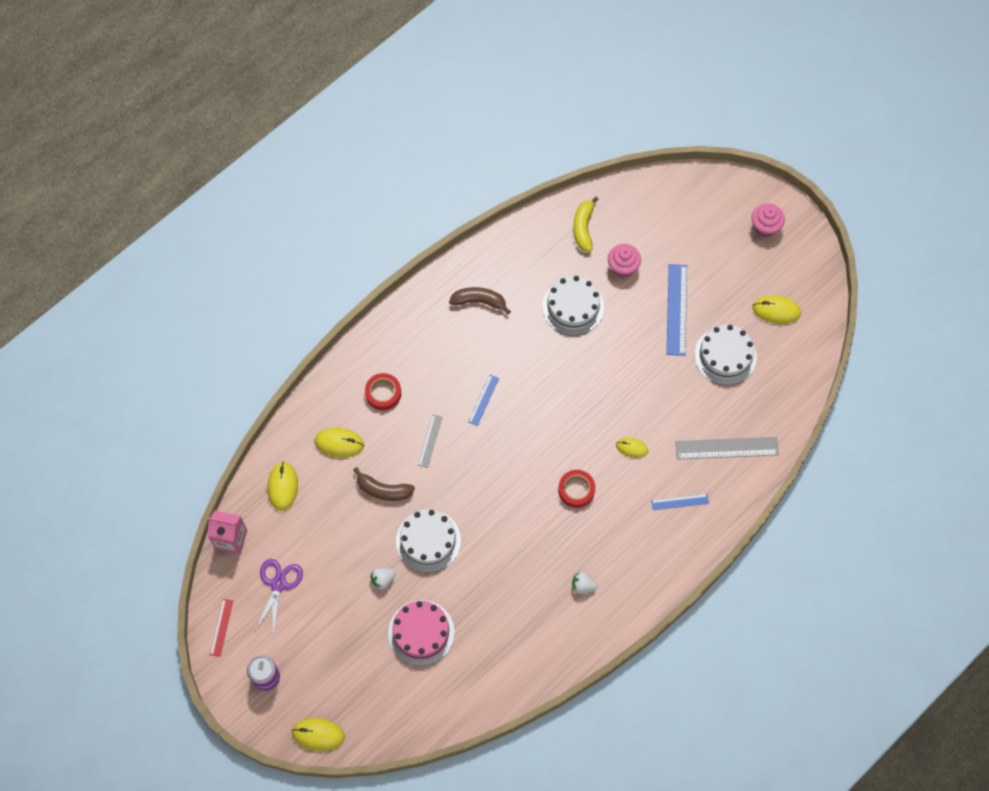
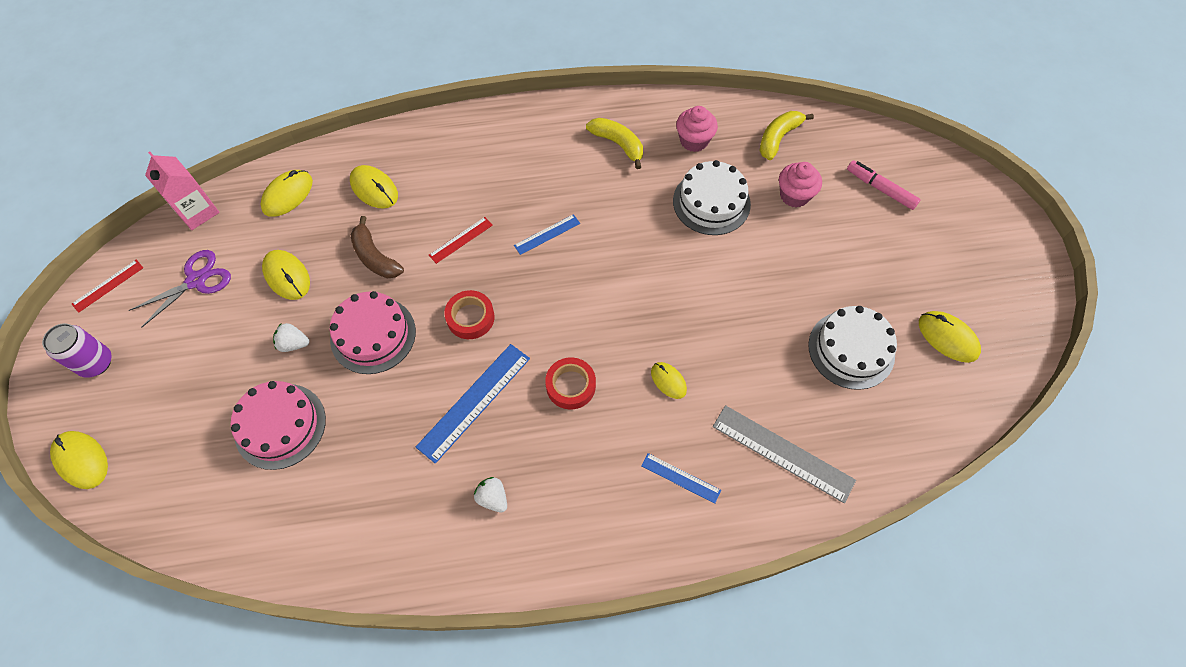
camera: 35 degrees right, 5 degrees down
(336, 541) = (287, 276): none -> yellow mouse
(383, 393) = (455, 170): red tape -> red tape (470, 318)
(428, 541) = (373, 335): white cake -> pink cake
(430, 441) = (461, 240): grey ruler -> red ruler
(479, 301) = (618, 144): brown banana -> yellow banana
(674, 226) = (880, 189): none -> pink marker
(676, 309) = (826, 269): blue ruler -> blue ruler (474, 402)
(765, 227) = (989, 245): pink cupcake -> pink cupcake (694, 141)

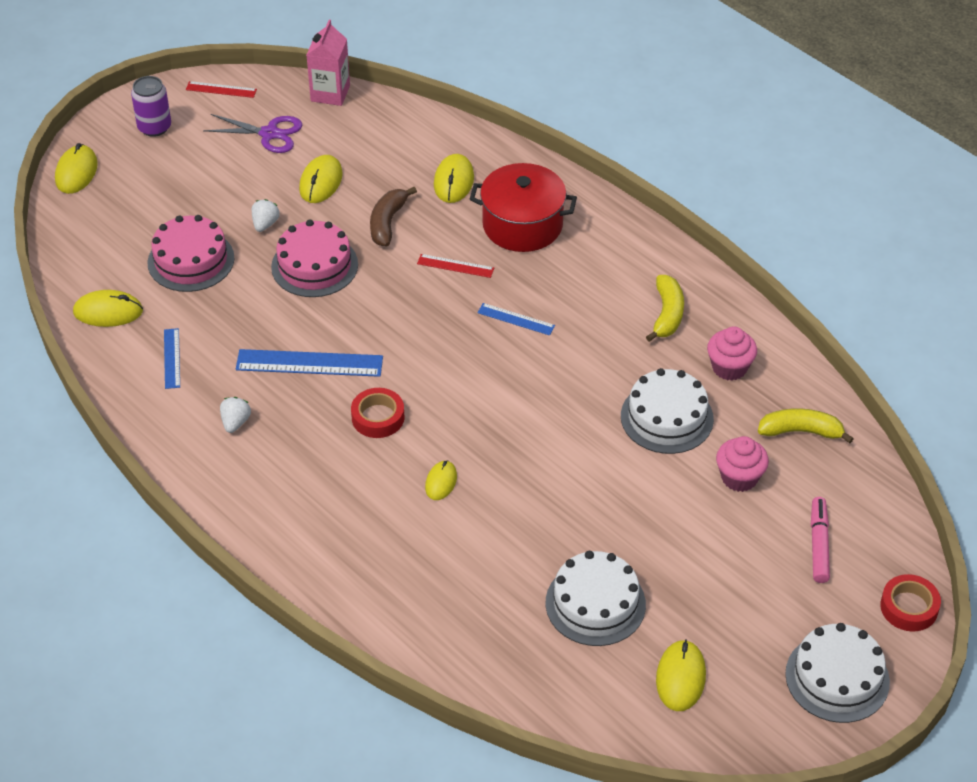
camera: 55 degrees right, 15 degrees down
(288, 195) = (396, 134): yellow mouse -> yellow mouse (108, 312)
(294, 344) = (265, 224): white strawberry -> white strawberry turned 45 degrees clockwise
(458, 174) = (522, 225): none -> red pot
(470, 318) = (385, 316): red tape -> red tape (909, 607)
(680, 478) = (353, 537): blue ruler -> blue ruler (172, 358)
(782, 453) = (438, 599): grey ruler -> none
(997, 248) = (837, 678): none -> white cake

